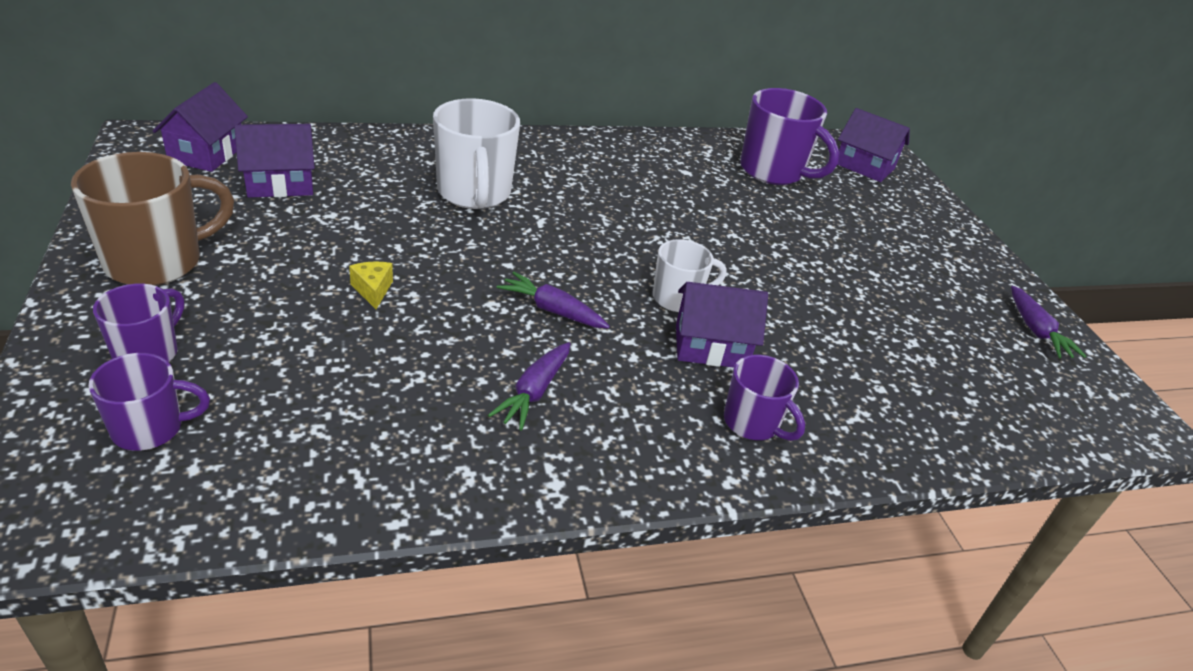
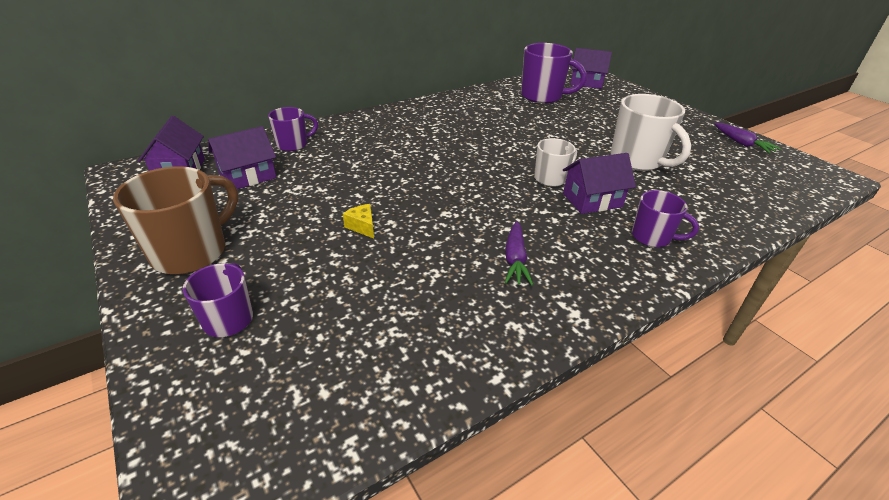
camera: 15 degrees left, 0 degrees up
(150, 429) = (269, 374): purple mug -> purple mug (293, 145)
(474, 193) = (382, 150): white mug -> white mug (637, 160)
(552, 310) = (485, 206): purple carrot -> none

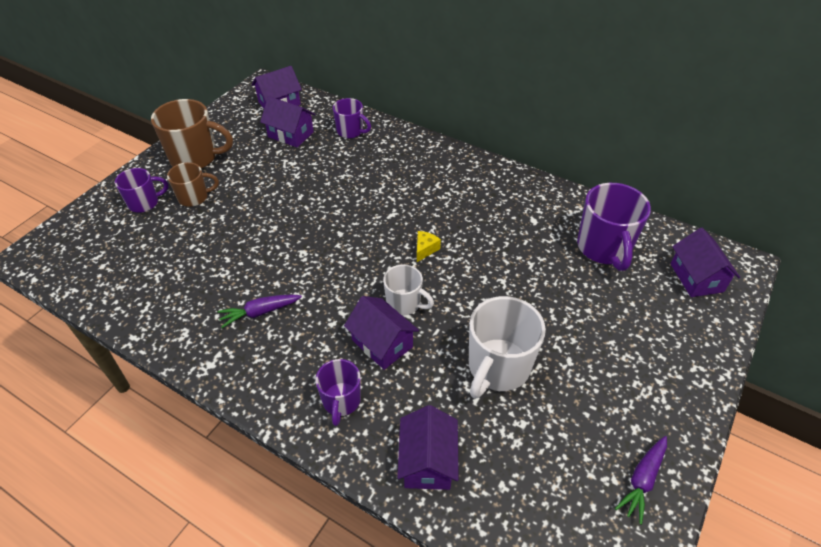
camera: 65 degrees right, 10 degrees up
(273, 269) = (194, 197): none -> brown mug
(362, 226) = (259, 216): yellow cheese -> yellow cheese (425, 249)
(722, 212) = (427, 461): none -> purple house

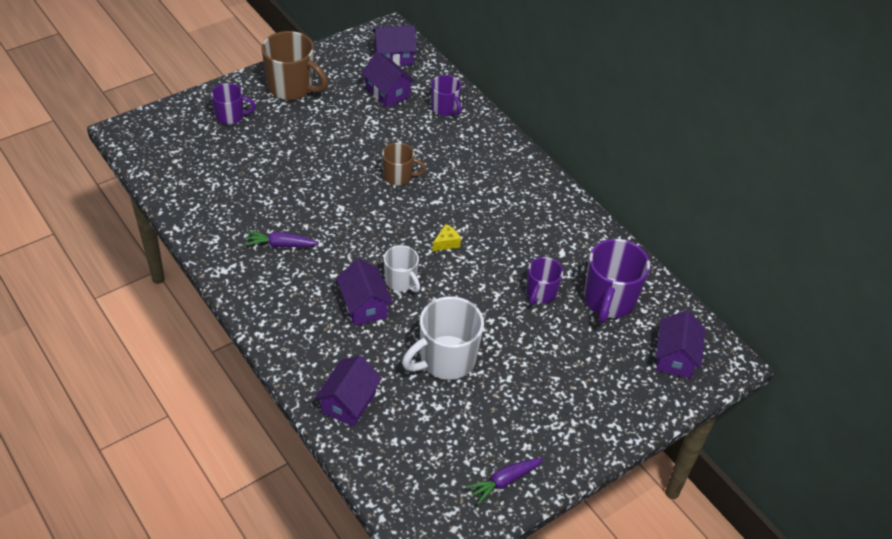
camera: 20 degrees right, 0 degrees up
(194, 197) = (274, 125): brown mug -> brown mug (399, 176)
(341, 401) = (308, 335): purple mug -> purple mug (540, 293)

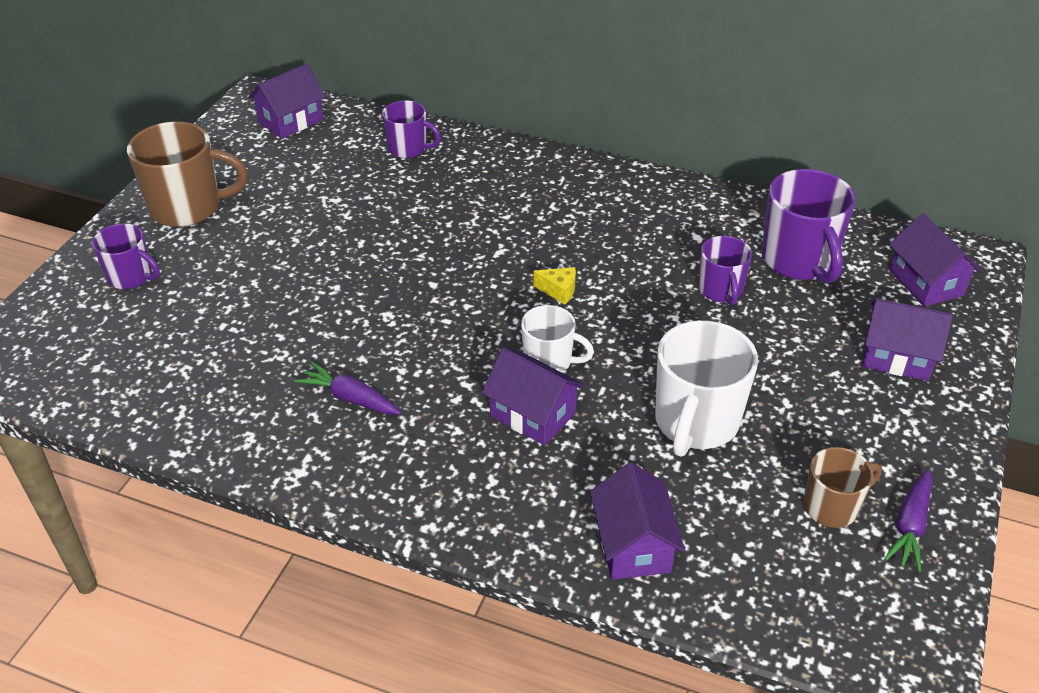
camera: 30 degrees left, 5 degrees down
(231, 116) = (131, 277): purple mug -> purple mug turned 60 degrees clockwise
(281, 244) = (350, 398): purple carrot -> purple carrot turned 60 degrees clockwise
(388, 92) = (321, 161): purple house -> purple house (897, 357)
(399, 176) = (426, 245): brown mug -> brown mug (832, 507)
(446, 243) = (559, 291): yellow cheese -> yellow cheese turned 90 degrees clockwise

